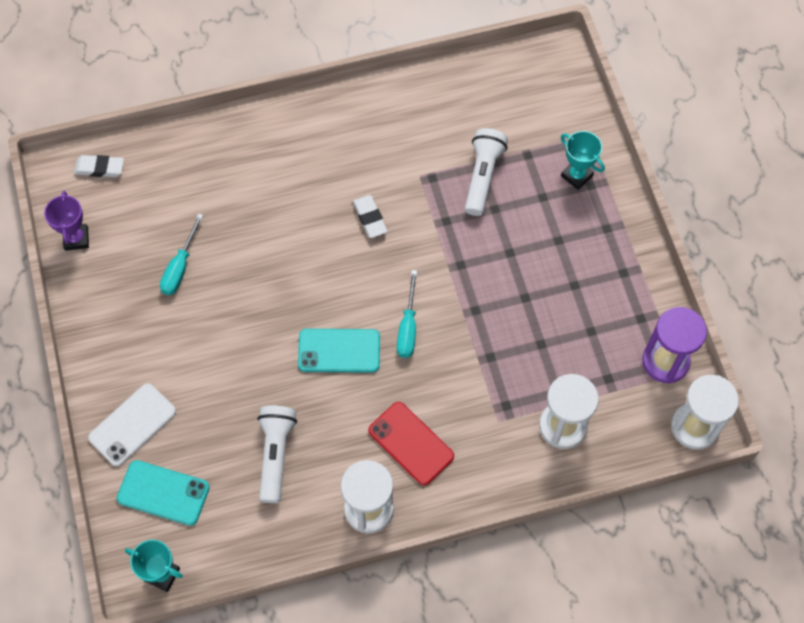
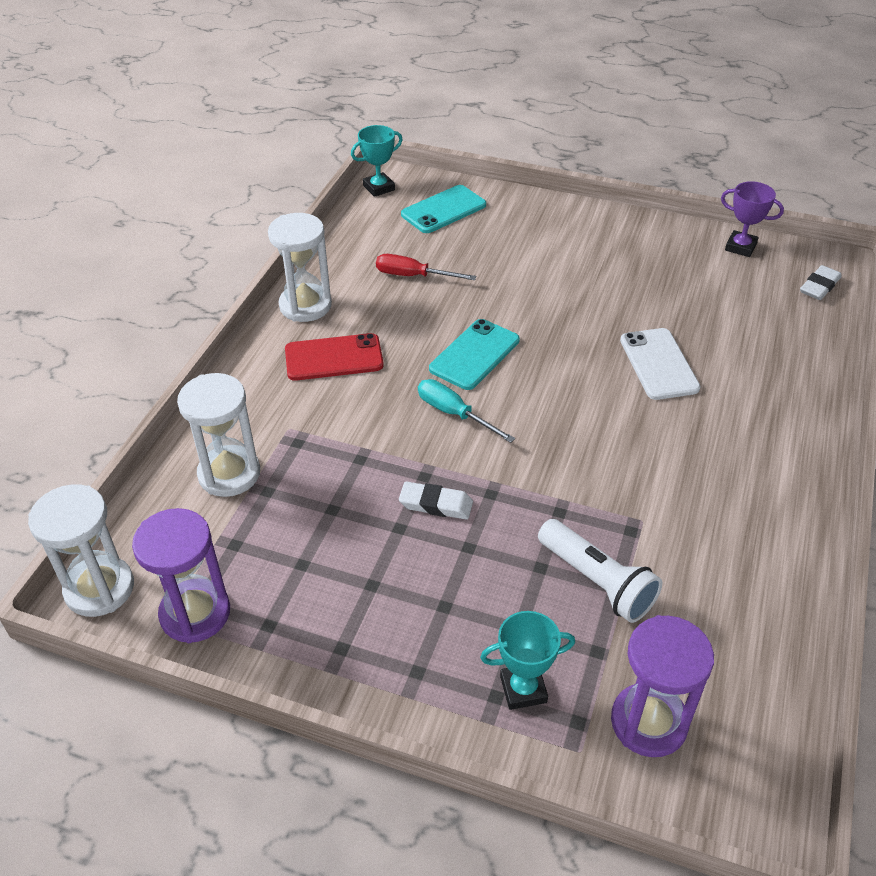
camera: 125 degrees right, 20 degrees down
(132, 425) = (520, 215): white phone -> white phone (659, 364)
(180, 267) = (659, 294): turquoise screwdriver -> none
(275, 454) = (413, 276): white flashlight -> red screwdriver
(370, 218) = (614, 448): white eraser -> white eraser (436, 504)
(550, 114) = (649, 722): none -> purple hourglass

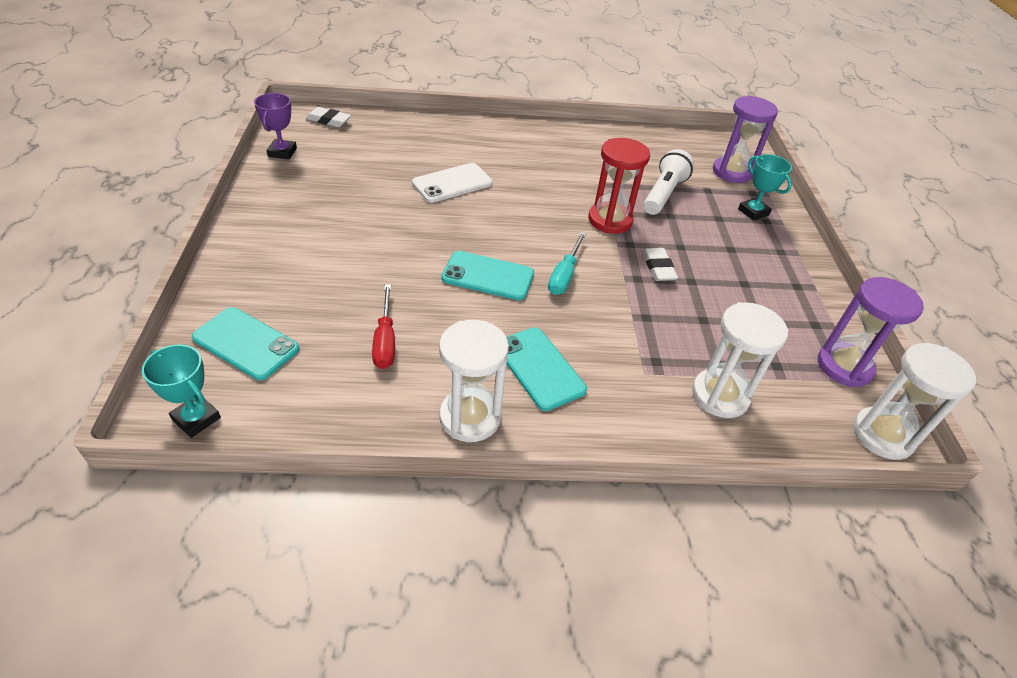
camera: 115 degrees left, 0 degrees up
(334, 358) = (539, 368): red phone -> turquoise phone
(546, 491) = (610, 220): none -> red hourglass

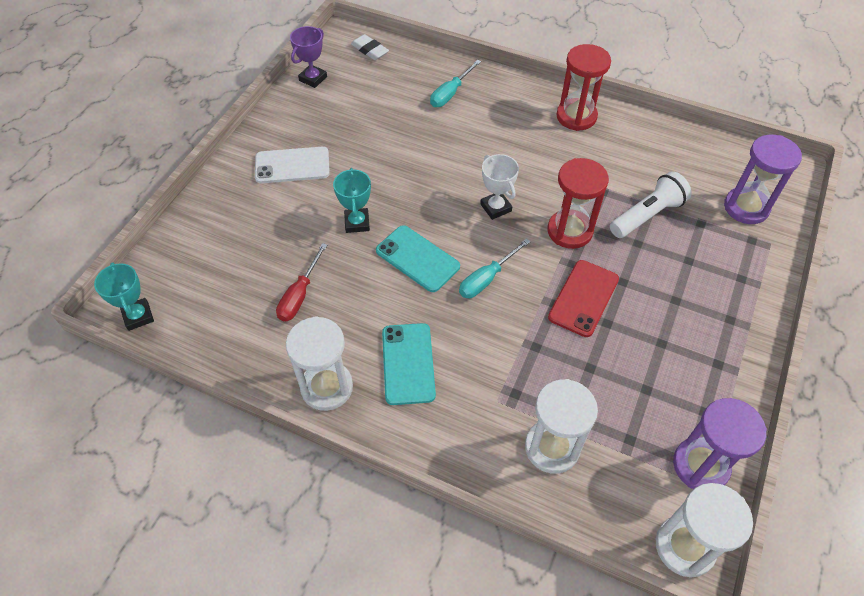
camera: 30 degrees right, 10 degrees up
(246, 343) = (198, 263): turquoise phone -> none
(431, 140) = (450, 93): none -> turquoise screwdriver
(452, 183) = (442, 149): white phone -> white phone (292, 165)
(533, 218) = (495, 208): none -> white trophy
(555, 137) = (576, 116): none -> red hourglass
(658, 267) = (583, 298): white eraser -> red phone
(753, 212) = (734, 264): turquoise trophy -> turquoise trophy (357, 223)

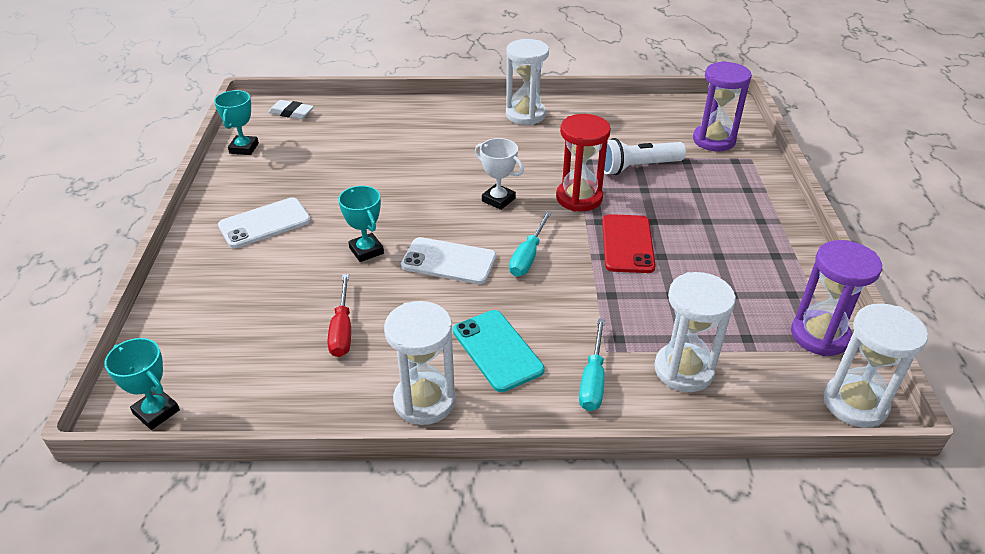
camera: 25 degrees left, 15 degrees down
(313, 78) = (244, 148): purple trophy -> turquoise trophy
(417, 258) = (449, 261): turquoise phone -> white phone
(450, 93) = (395, 126): turquoise screwdriver -> turquoise screwdriver (593, 380)
(576, 116) = (525, 115): red hourglass -> white hourglass
(647, 215) = (637, 167): white flashlight -> white flashlight turned 135 degrees counterclockwise

